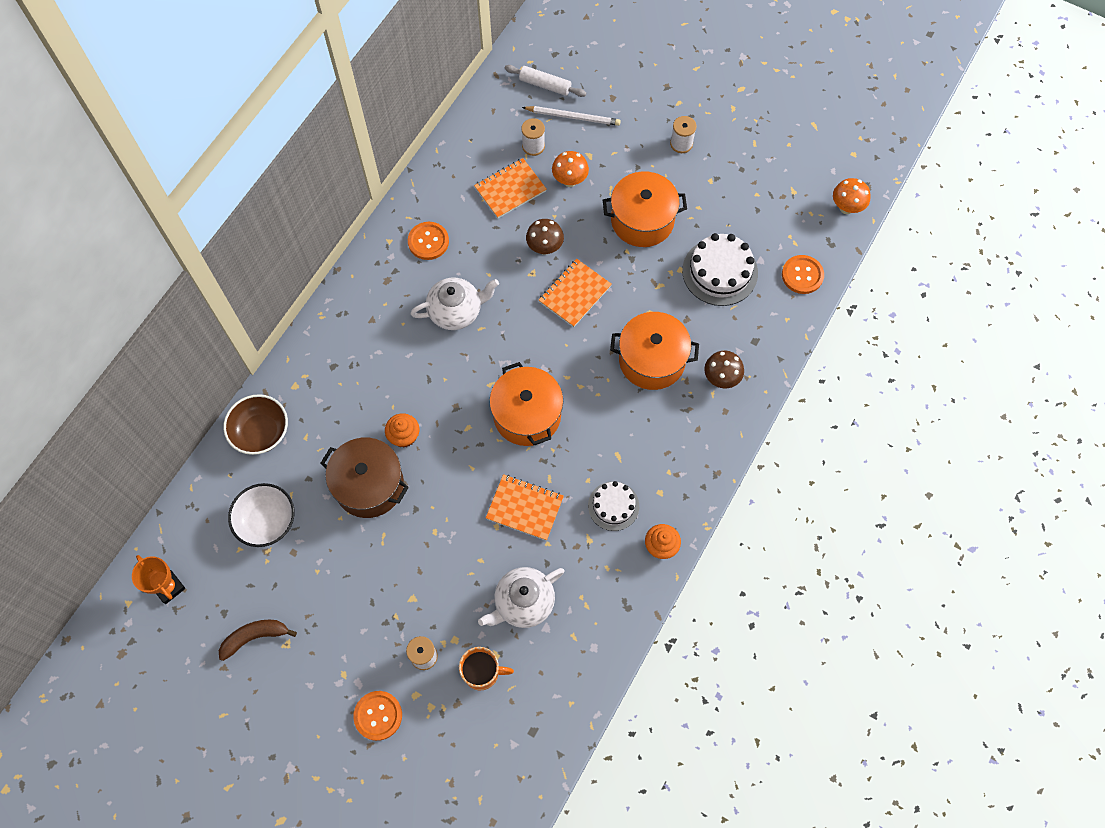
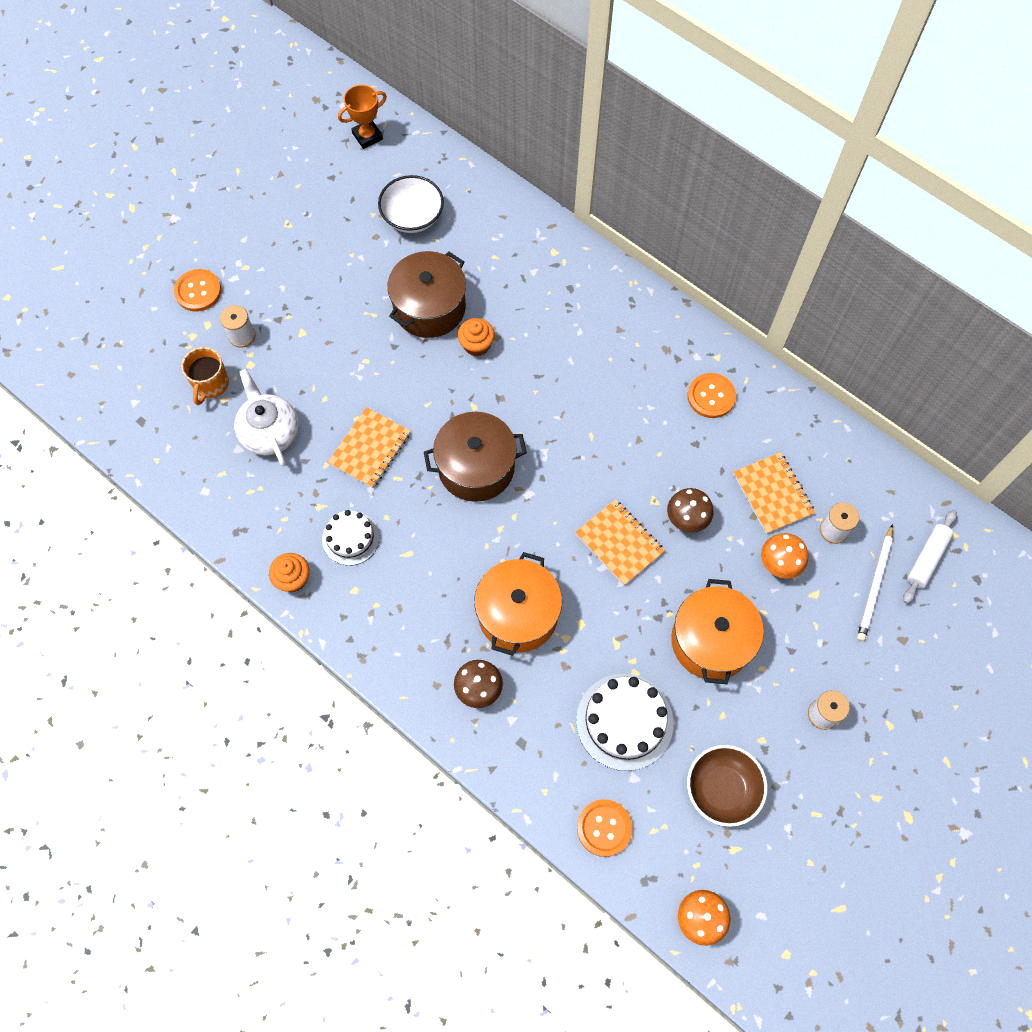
camera: 100 degrees right, 0 degrees up
(255, 637) = (301, 199): brown banana -> none
(261, 432) = (508, 219): brown bowl -> brown bowl (722, 789)
(456, 311) = (617, 413): white teapot -> none
(527, 415) = (476, 467): orange pot -> brown pot

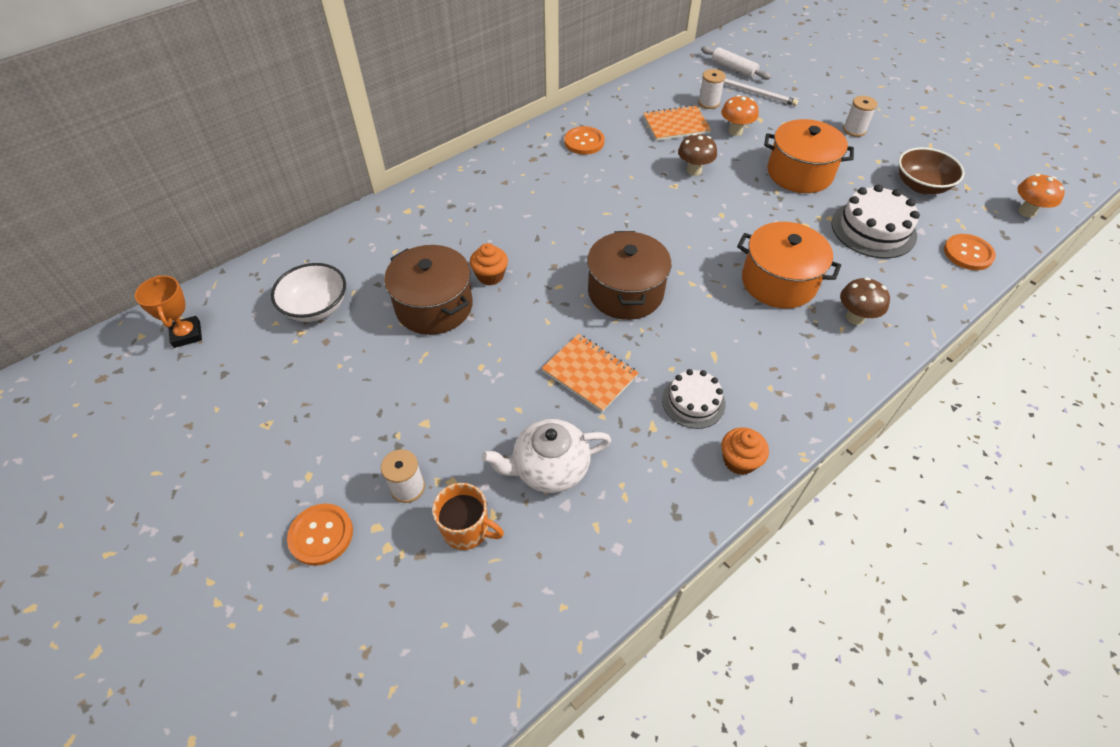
camera: 80 degrees left, 15 degrees down
(619, 543) = (712, 210): orange notebook -> none

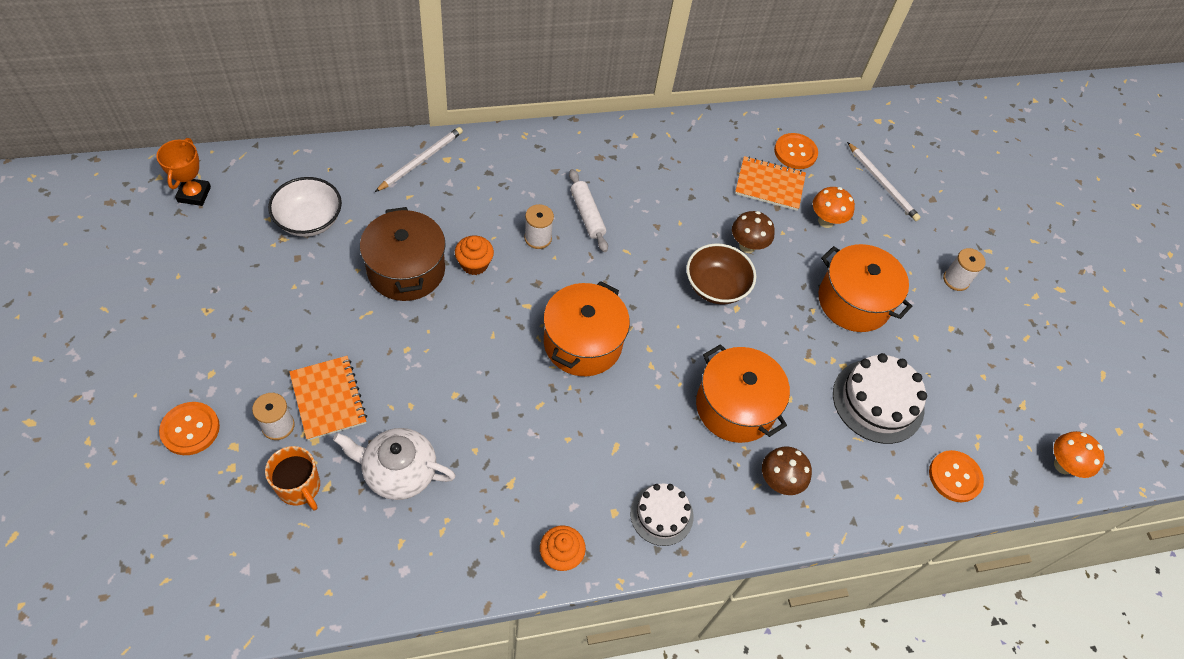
camera: 20 degrees right, 5 degrees up
(385, 220) = (421, 160): none -> white pencil
(584, 142) = (662, 161): orange button -> orange button (795, 152)
(589, 374) = (493, 405): orange notebook -> orange notebook (328, 399)
(625, 292) = (582, 343): brown pot -> orange pot
(693, 401) = (563, 480): white cake -> white cake (661, 514)
(708, 103) = (824, 174): white spool -> white spool (538, 238)
(734, 69) = (885, 145): white rolling pin -> white rolling pin (587, 215)
(921, 185) = (972, 379): brown bowl -> brown bowl (716, 286)

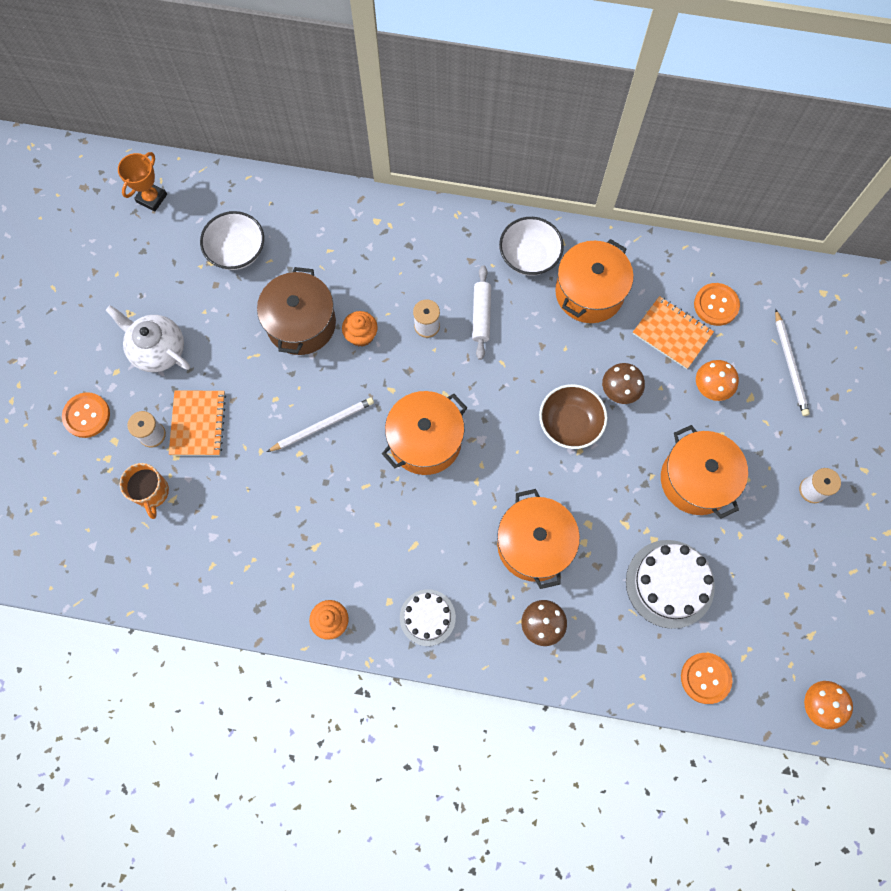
camera: 30 degrees right, 15 degrees up
(399, 472) = (231, 506): white teapot -> white teapot (157, 349)
(421, 160) = (353, 216): white pencil -> white pencil (323, 425)
(609, 154) = (529, 256): none -> white bowl
(679, 170) = (589, 292): none -> orange pot

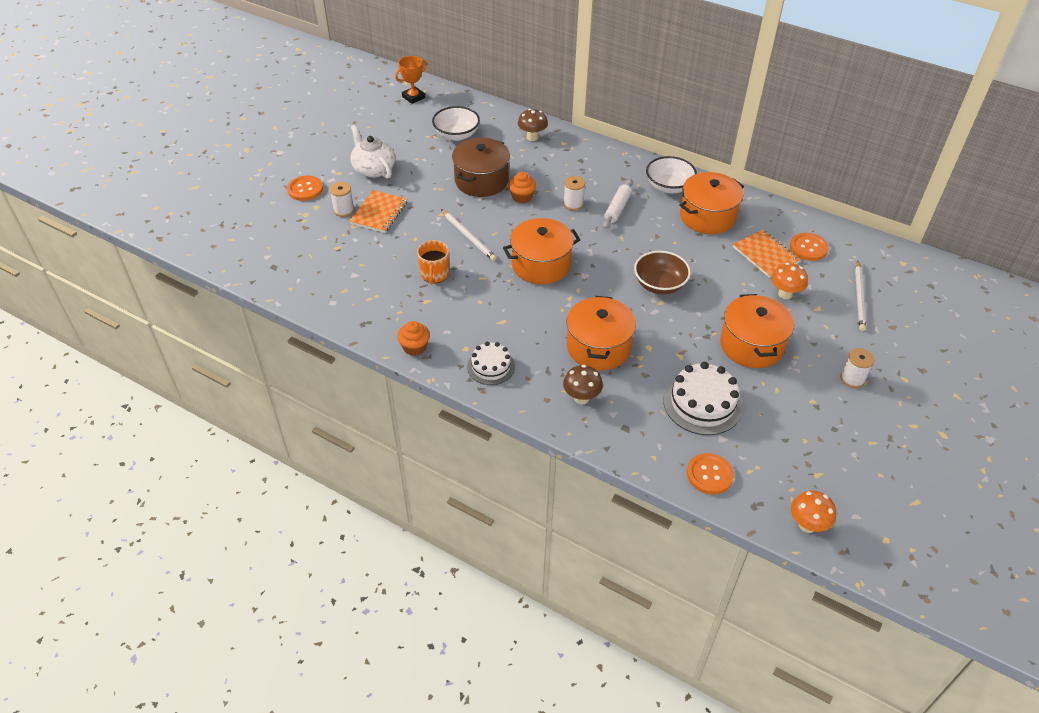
camera: 20 degrees right, 25 degrees down
(152, 492) = (325, 240): orange mug -> orange mug (434, 274)
(323, 425) = (468, 236): white pencil -> white pencil turned 60 degrees clockwise
(619, 392) = (707, 277): brown mushroom -> brown mushroom (532, 137)

